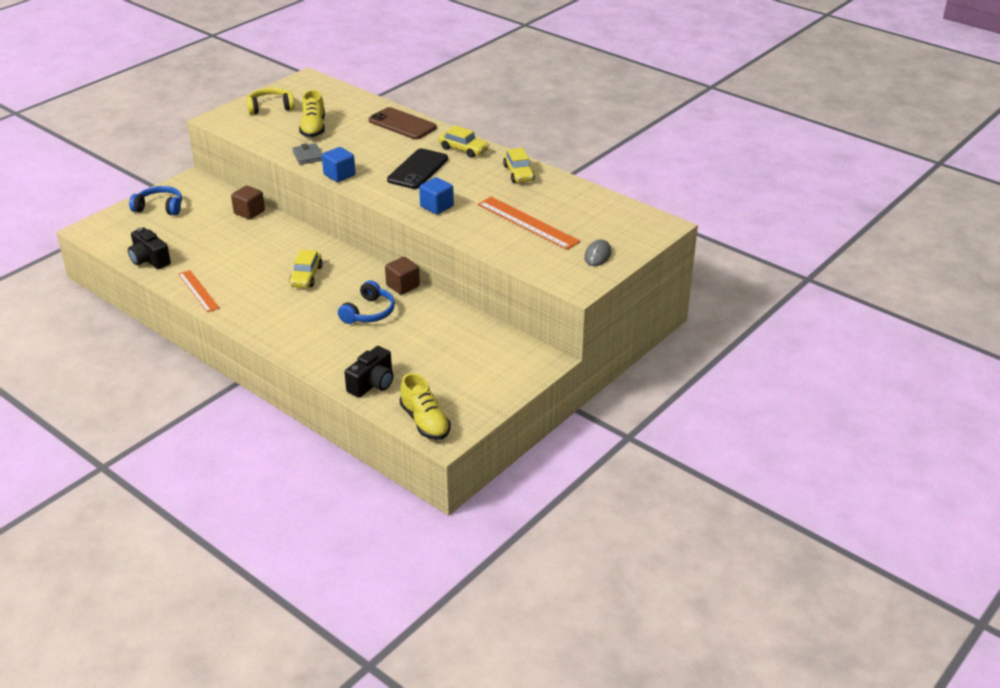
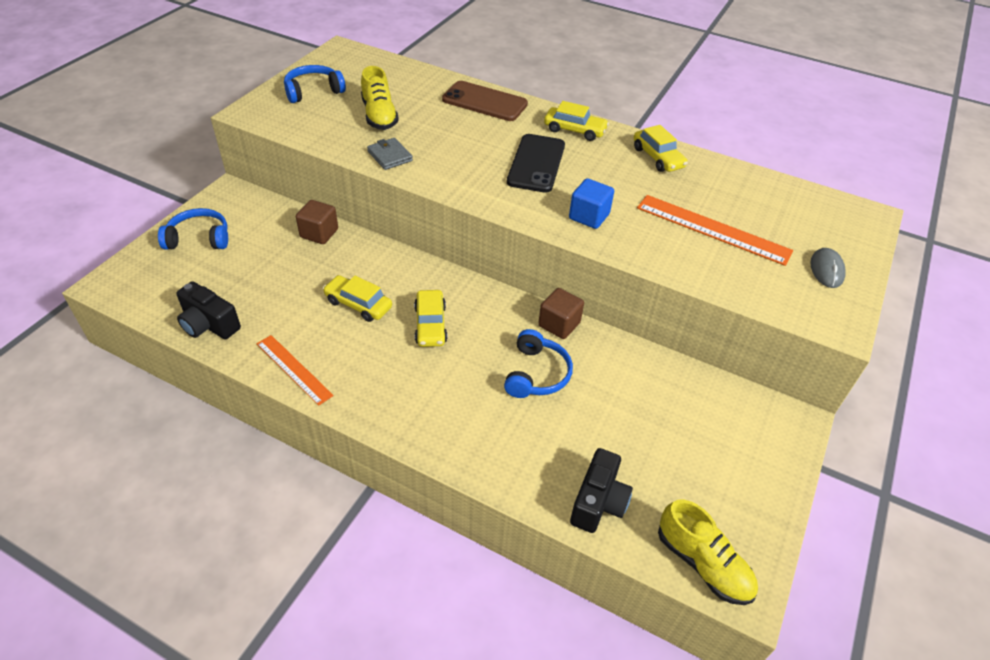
camera: 15 degrees left, 10 degrees up
(259, 259) = (358, 304): none -> yellow car
(270, 107) = (313, 91): yellow headphones -> blue headphones
(339, 175) = (443, 181): blue cube -> none

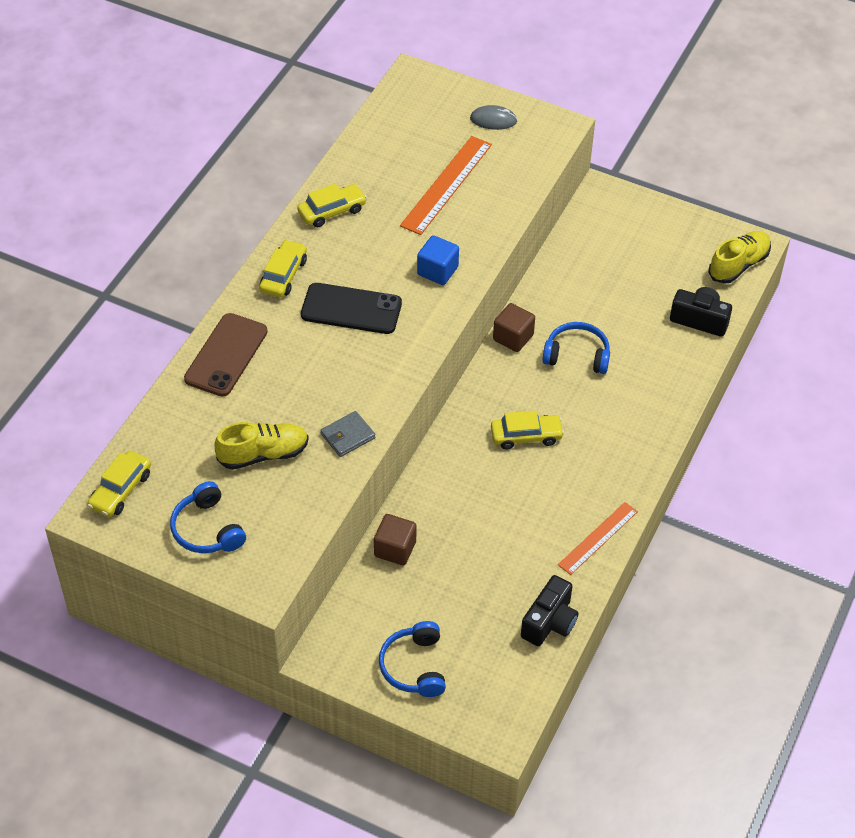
camera: 90 degrees left, 5 degrees up
(358, 304) = (505, 498): yellow car -> yellow car (120, 490)

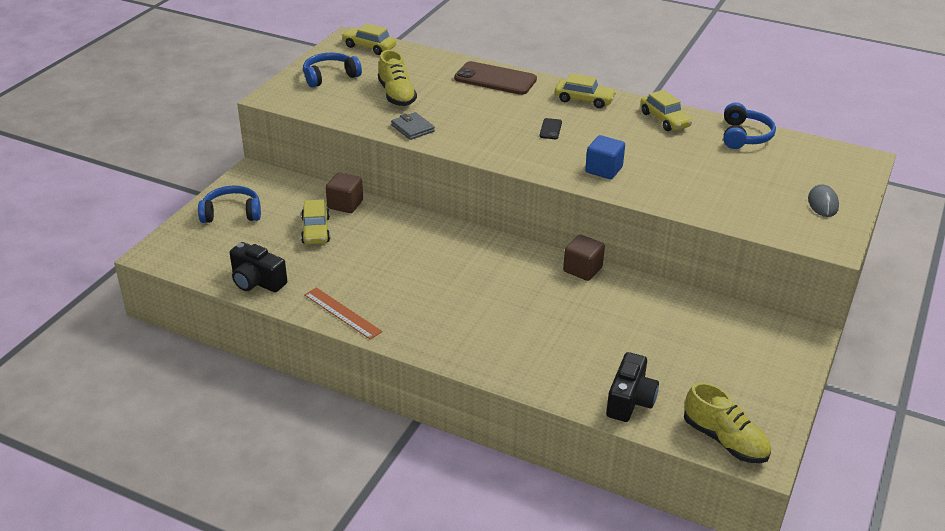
camera: 90 degrees right, 15 degrees down
(351, 309) = (550, 129): black phone -> black phone, size x0.44
(447, 185) = (718, 176): orange ruler -> none
(526, 436) = (462, 274): yellow car -> yellow car (316, 230)
(577, 355) = (565, 309): blue headphones -> blue headphones (744, 136)

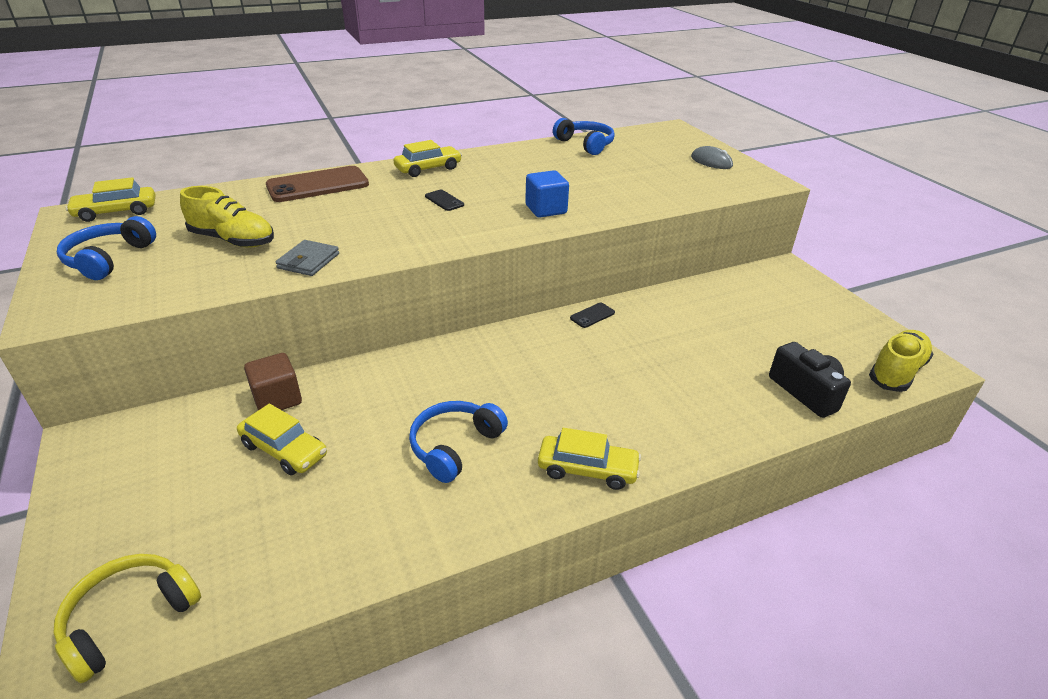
camera: 50 degrees left, 0 degrees up
(187, 255) = (130, 618): none -> yellow headphones
(232, 213) = (126, 509): blue headphones -> blue headphones (455, 446)
(257, 282) = (300, 569): black camera -> none
(342, 313) = (466, 518): orange ruler -> none
(412, 128) = (308, 261): grey wallet -> grey wallet turned 75 degrees counterclockwise
(582, 269) = (592, 315): brown cube -> black phone
(664, 120) = (515, 157): yellow car -> yellow car (587, 469)
(725, 440) = (896, 372): yellow shoe -> yellow shoe turned 45 degrees counterclockwise

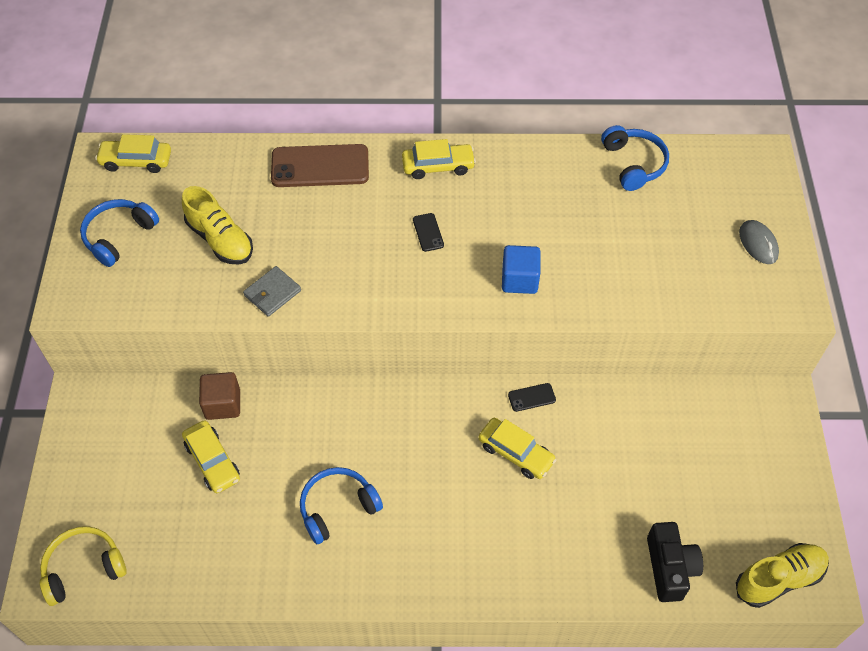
camera: 25 degrees right, 20 degrees up
(587, 469) = (427, 572): yellow car -> yellow car (516, 453)

